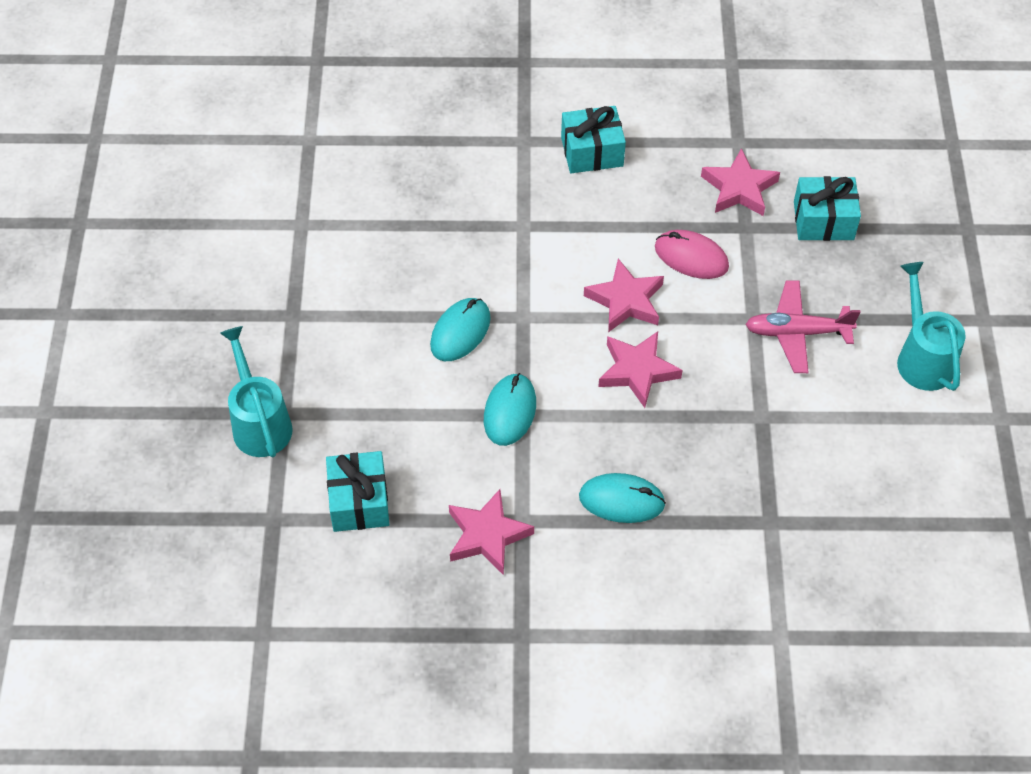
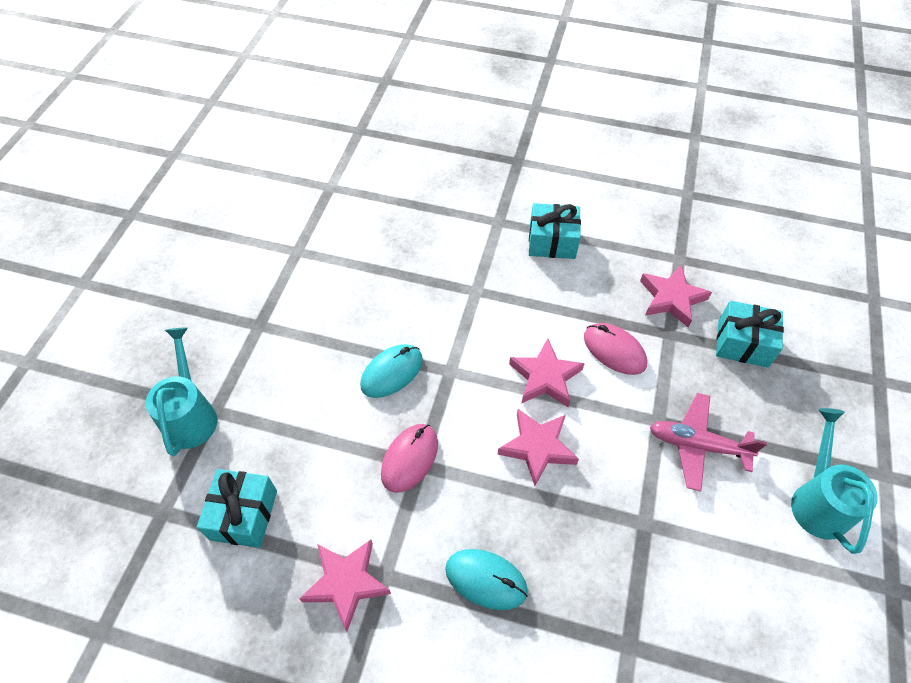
camera: 15 degrees right, 0 degrees up
(510, 411) = (409, 459): turquoise mouse -> pink mouse

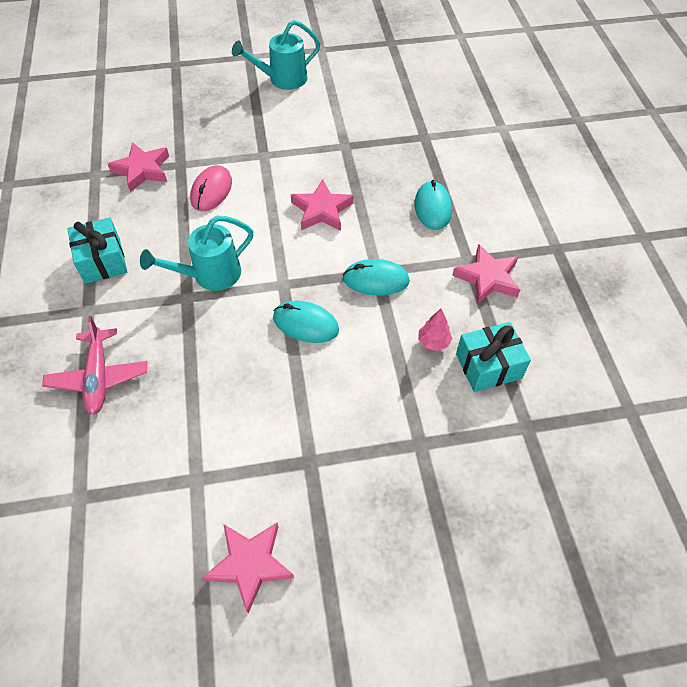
camera: 115 degrees left, 0 degrees up
(191, 414) = (435, 462): turquoise watering can -> turquoise watering can (209, 275)
(303, 476) = (433, 342): none -> pink tree
(409, 459) = (376, 280): pink mouse -> turquoise mouse
(545, 377) = (258, 223): pink star -> pink star (250, 565)
(697, 445) = (272, 133): pink plane -> pink plane (99, 377)
(742, 343) = (172, 126): turquoise gift -> none

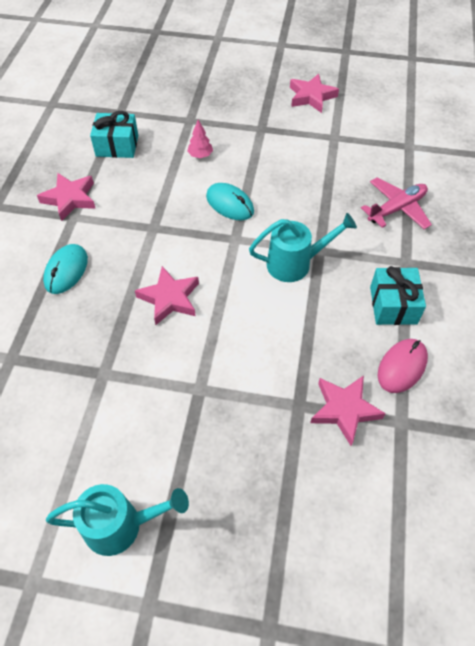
camera: 160 degrees left, 0 degrees up
(99, 377) = (396, 209): pink plane -> pink plane turned 45 degrees clockwise
(211, 191) = (272, 355): pink mouse -> pink mouse (402, 367)
(376, 280) = (158, 221): turquoise mouse -> none
(433, 342) = (143, 168): pink tree -> pink tree (200, 155)

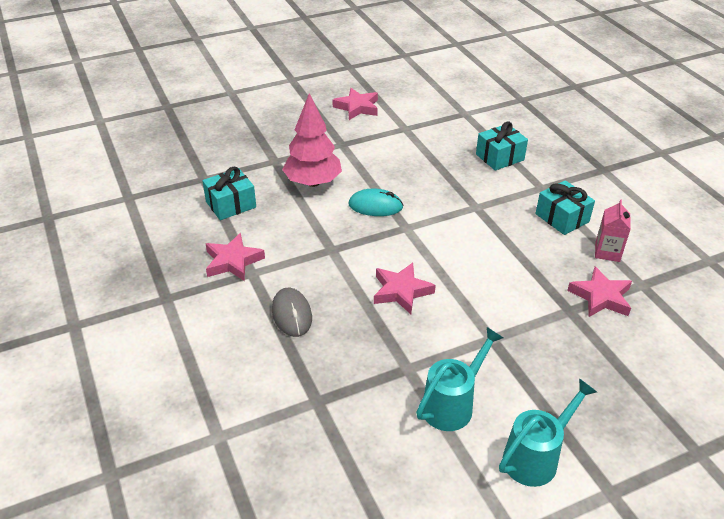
camera: 35 degrees left, 15 degrees down
(66, 270) = (292, 314): turquoise mouse -> grey mouse
(200, 155) = (313, 182): pink tree -> pink tree, size x2.32
(296, 263) = (469, 223): turquoise watering can -> turquoise watering can (453, 404)
(396, 209) = (499, 157): pink plane -> turquoise gift
(402, 367) = (607, 252): pink mouse -> pink carton

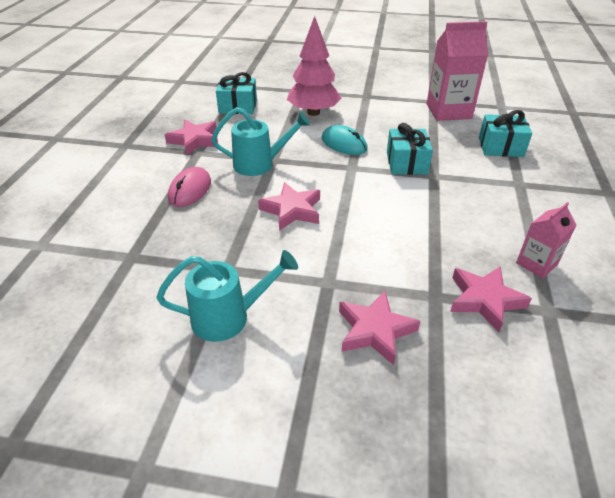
camera: 35 degrees right, 0 degrees up
(292, 314) = (190, 190): grey mouse -> pink mouse
(357, 107) = (407, 77): pink star -> pink star (375, 330)
(428, 135) = (448, 111): none -> pink carton
(536, 457) = (249, 409): turquoise watering can -> turquoise watering can (260, 164)
(562, 218) = (515, 215): turquoise gift -> turquoise gift (406, 163)

